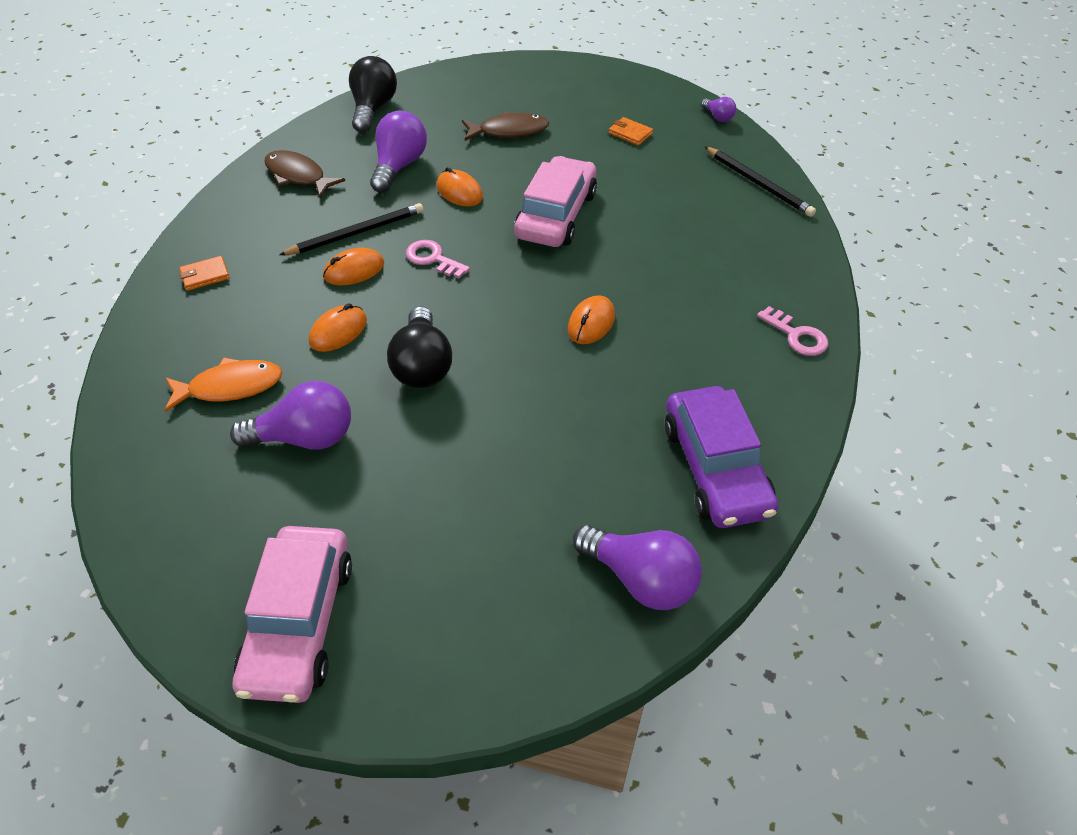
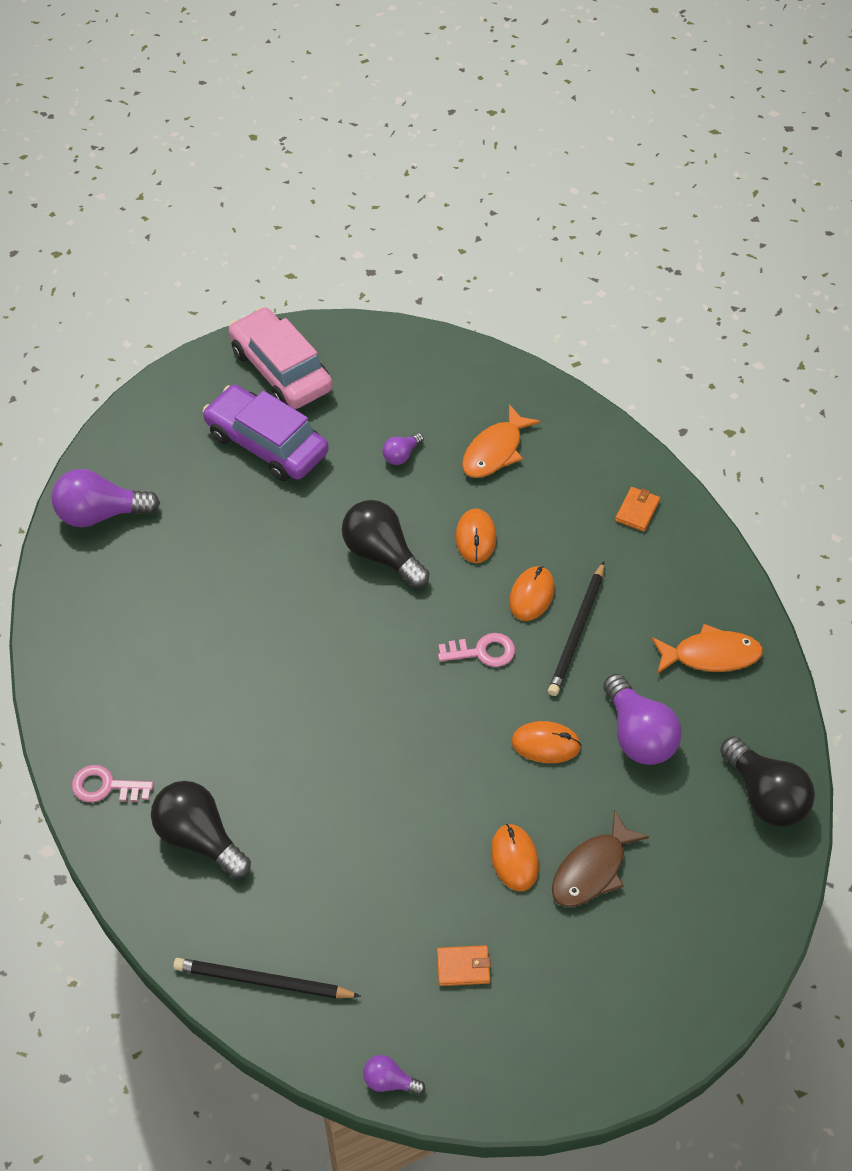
camera: 140 degrees right, 5 degrees up
(298, 176) = (711, 655): brown fish -> orange fish
(305, 437) = (401, 455): purple light bulb -> purple light bulb, size x0.50
(556, 215) = (427, 781): pink car -> none
(591, 323) = (289, 680): orange mouse -> orange mouse (514, 859)
(715, 468) = (100, 618): purple car -> purple car (267, 443)
(745, 268) = (199, 838): none -> black light bulb

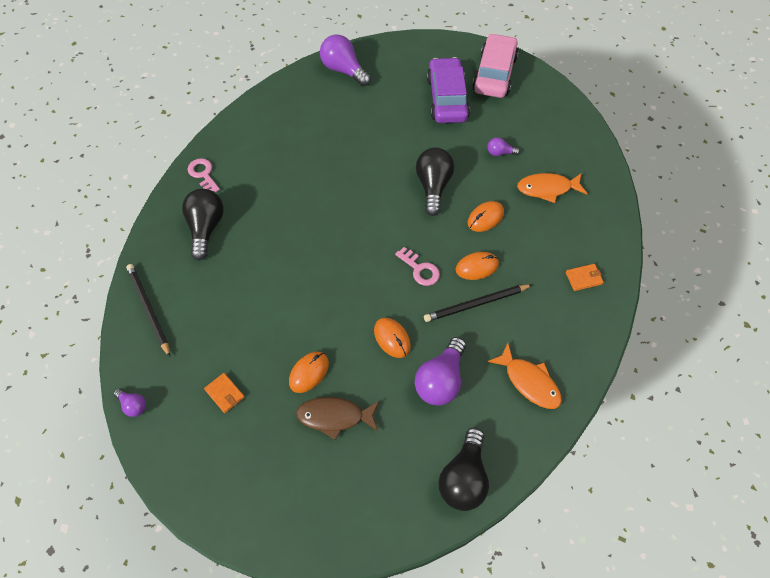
camera: 50 degrees right, 5 degrees up
(389, 1081) = (133, 405): purple light bulb -> purple light bulb turned 150 degrees clockwise

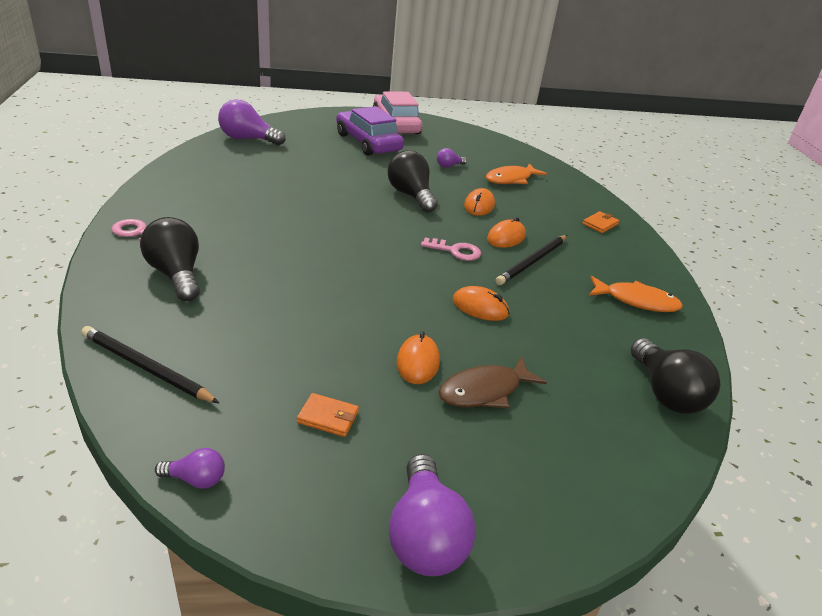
camera: 35 degrees left, 25 degrees down
(440, 380) = (560, 324): purple light bulb -> purple light bulb (425, 536)

